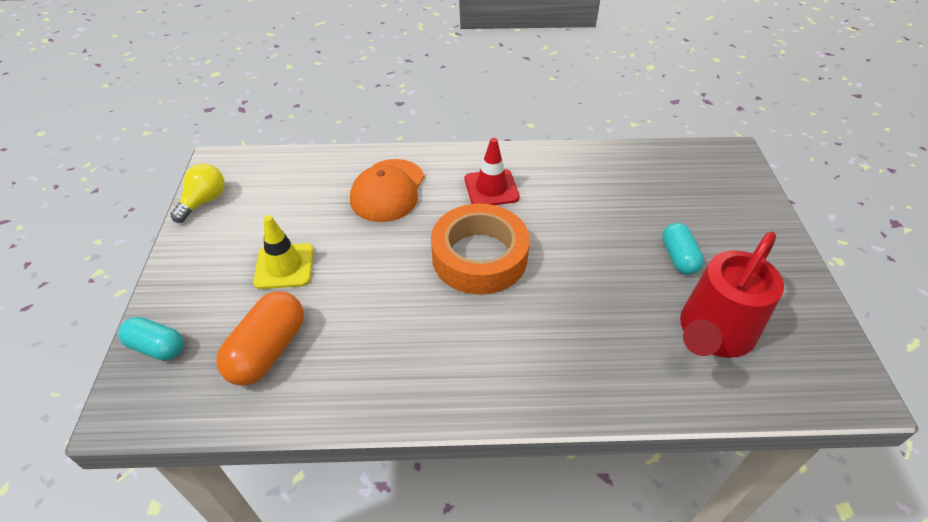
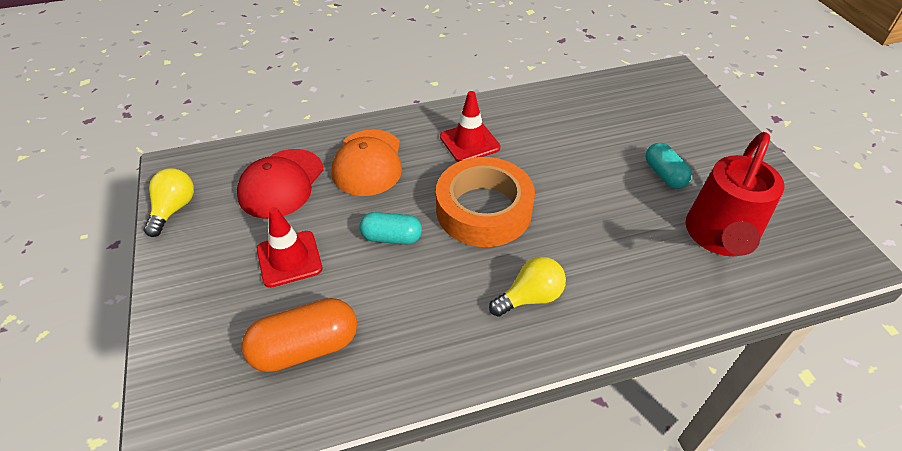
camera: 15 degrees left, 0 degrees up
(157, 347) = (181, 372): turquoise capsule -> turquoise capsule (391, 237)
(268, 350) = (305, 348): orange capsule -> orange capsule turned 60 degrees clockwise
(284, 266) = (289, 259): yellow traffic cone -> red traffic cone
(303, 195) = (281, 183): none -> red cap
(491, 351) = (530, 297): none -> yellow light bulb

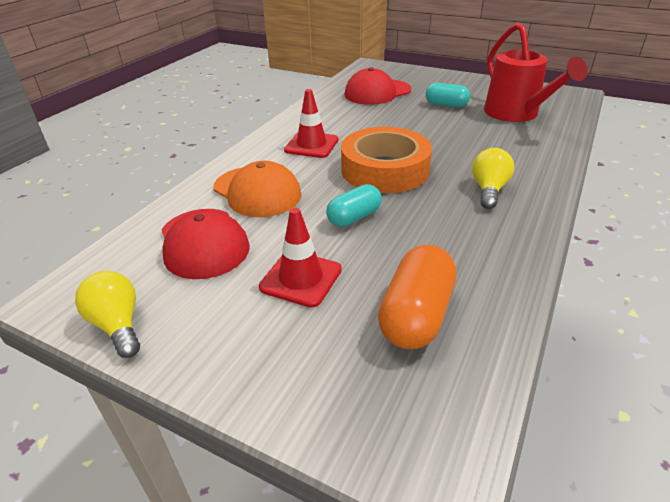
camera: 45 degrees left, 10 degrees down
(622, 115) = (377, 92): none -> red cap

